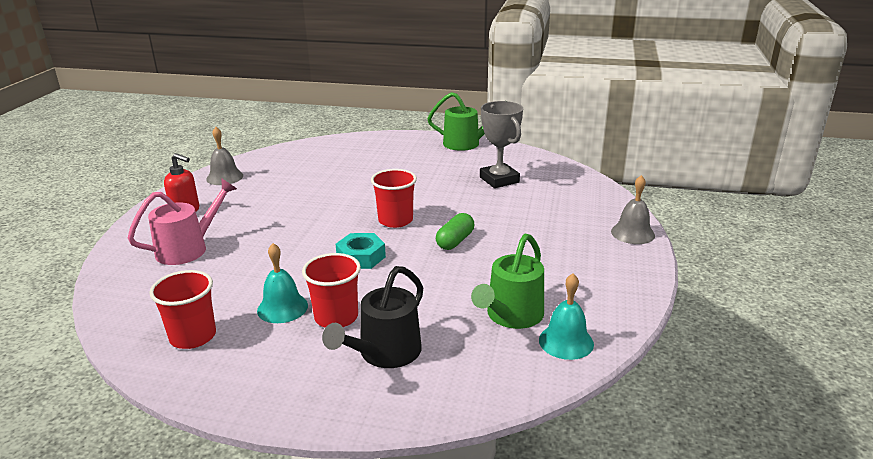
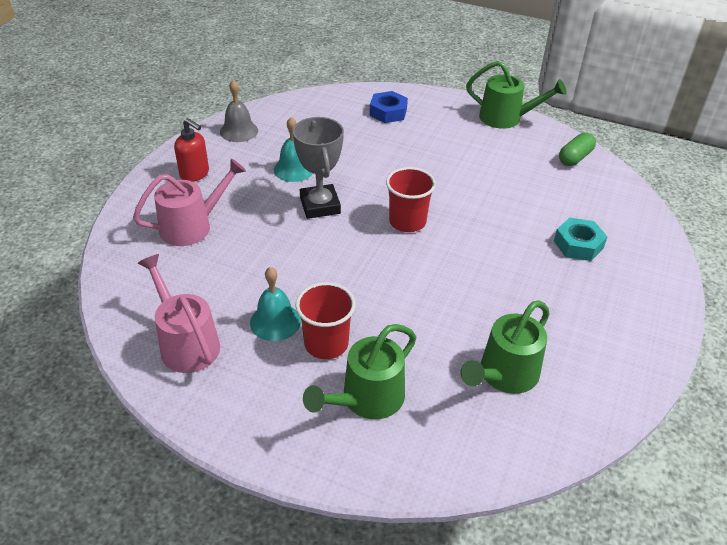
camera: 10 degrees right, 15 degrees up
(193, 336) = (186, 342): red cup -> pink watering can
(361, 257) = (363, 267): turquoise nut -> turquoise nut (578, 244)
(362, 150) = (388, 112): none -> blue nut
(384, 354) = (366, 399): black watering can -> green watering can
(455, 241) = (465, 261): green capsule -> green capsule (575, 158)
(499, 180) = (531, 179): grey trophy -> grey trophy (320, 205)
(566, 341) = (554, 419): turquoise bell -> turquoise bell (294, 169)
(632, 233) = (664, 283): grey bell -> none

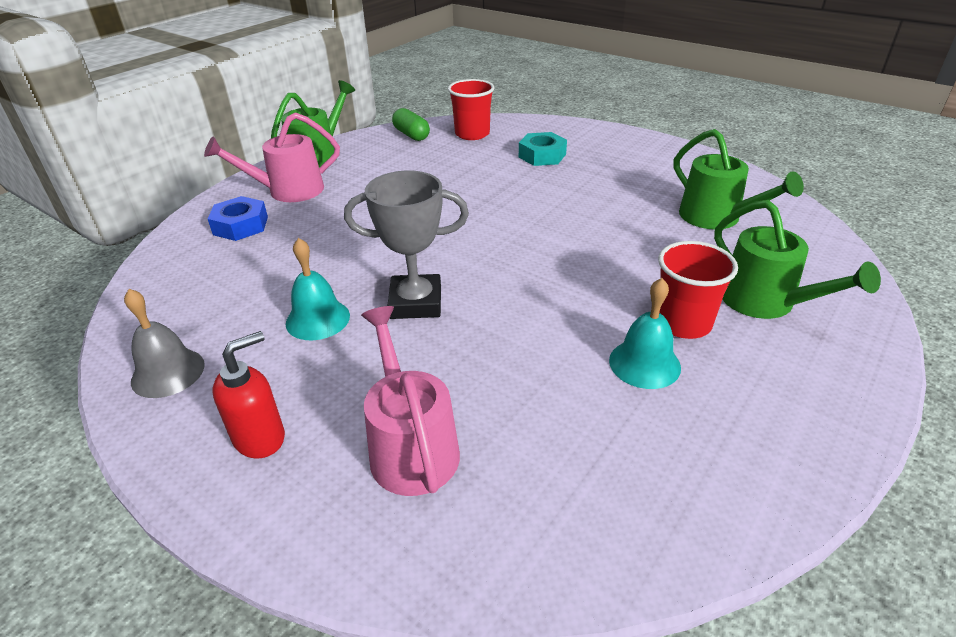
camera: 75 degrees left, 5 degrees down
(186, 342) = (690, 463): pink watering can -> pink watering can (288, 191)
(407, 222) = (475, 240): red cup -> red cup (472, 134)

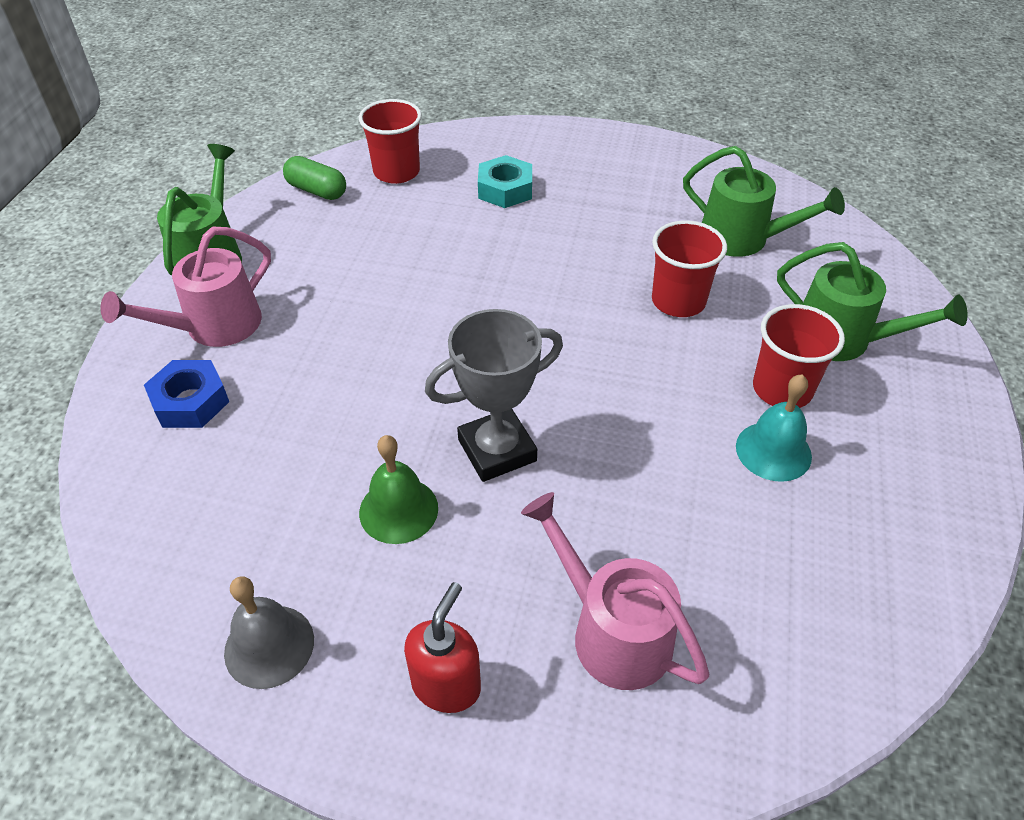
camera: 25 degrees left, 10 degrees up
(318, 319) = (398, 510): turquoise bell -> green bell
(630, 245) = (678, 301): none -> red cup

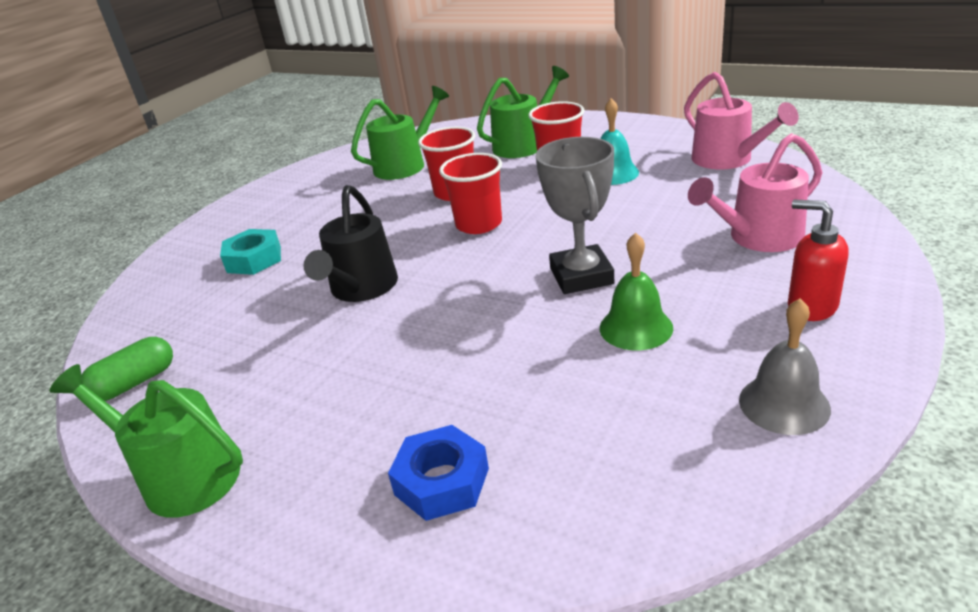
camera: 70 degrees left, 15 degrees down
(213, 327) = (321, 467): pink watering can -> pink watering can (728, 160)
(396, 172) = (161, 323): red cup -> red cup (478, 224)
(458, 279) = (361, 289): none -> black watering can

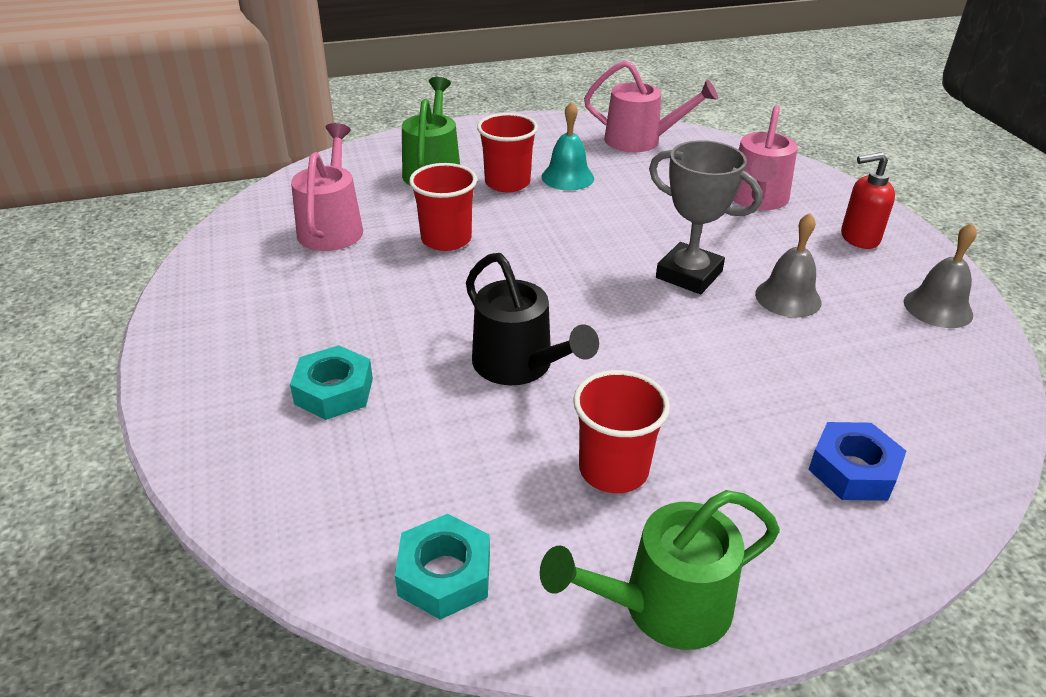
camera: 50 degrees left, 5 degrees up
(135, 382) = (444, 574): green capsule -> turquoise nut
(406, 165) = (332, 227): green watering can -> pink watering can
(478, 224) = (526, 262): red cup -> red cup (613, 470)
(636, 327) = (788, 297): green bell -> grey bell

